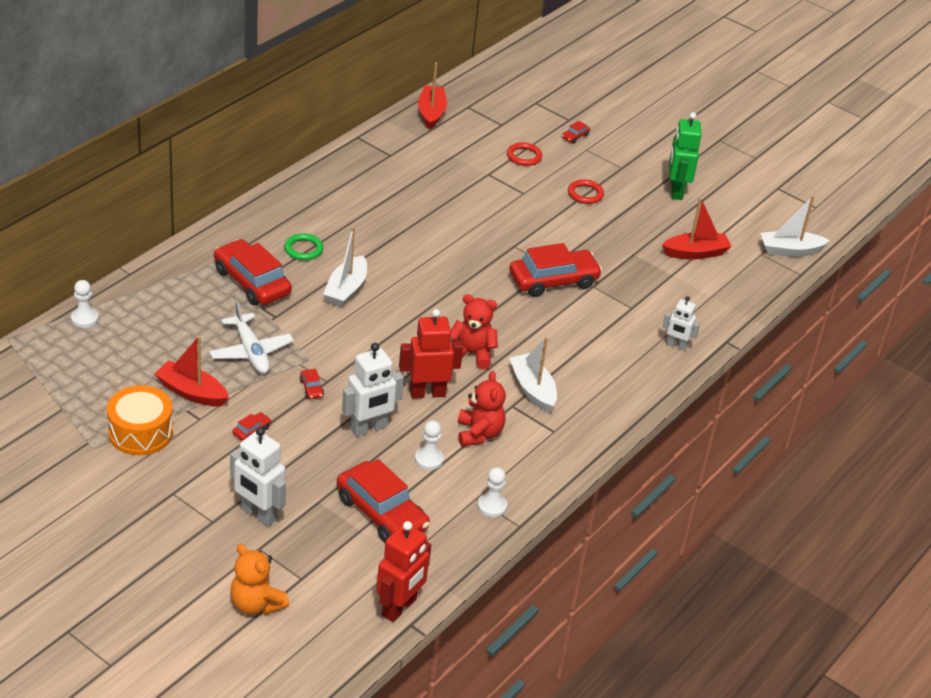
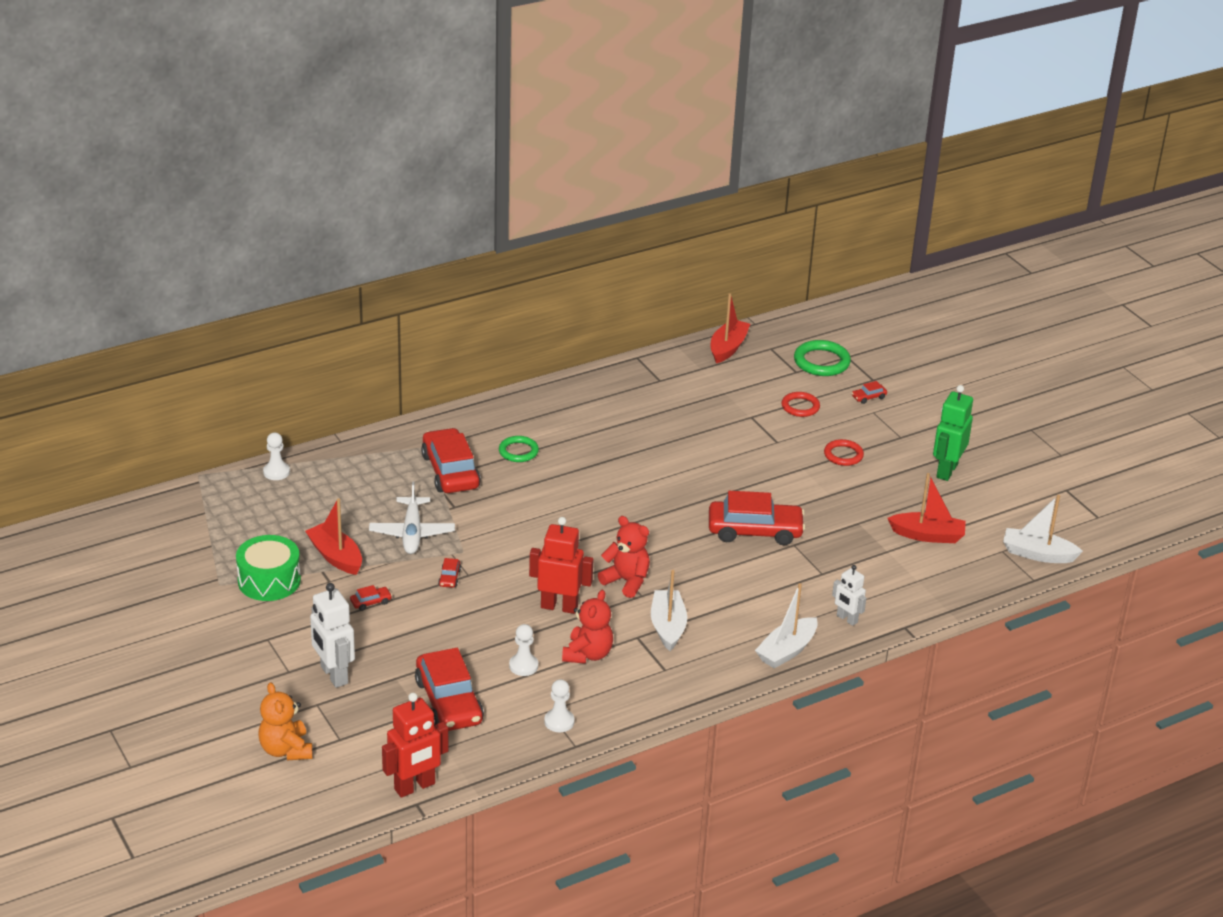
camera: 25 degrees right, 5 degrees down
(140, 432) = (269, 580): orange drum -> green drum
(346, 289) = (538, 496): white boat -> white boat (786, 651)
(369, 428) = (482, 625): white robot -> none
(517, 111) = (821, 362): none -> green ring

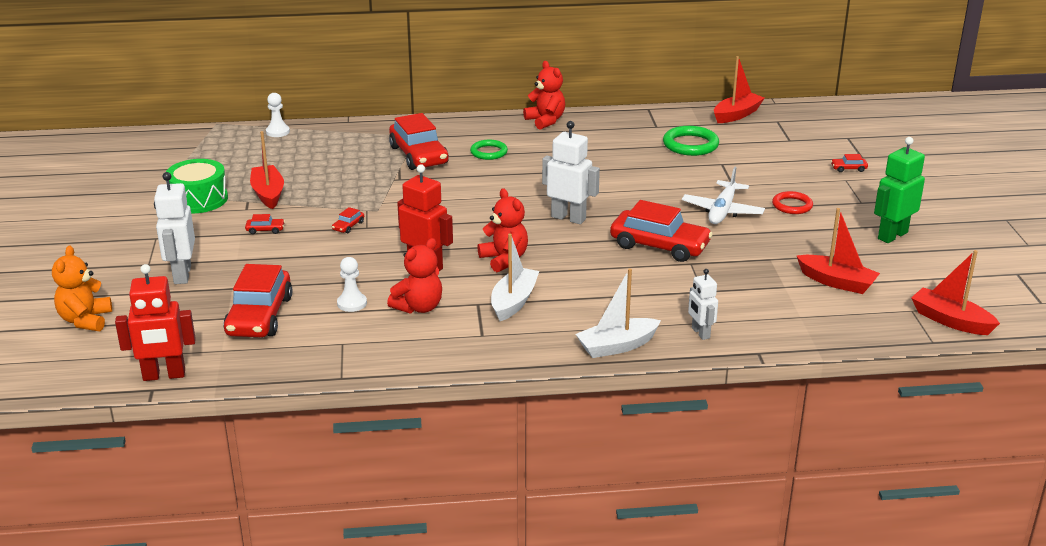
camera: 25 degrees right, 5 degrees down
(412, 533) = (346, 190): white plane -> white plane (722, 211)
(450, 471) = (418, 155): red car -> red car turned 150 degrees clockwise
(546, 396) = (545, 121): none -> red teddy bear
(559, 722) = (344, 354): white pawn -> none
(652, 517) = (568, 218): none -> white robot
(800, 407) = (775, 164): red ring -> none
(821, 362) = (819, 137): green ring -> green ring (690, 145)
(1037, 554) = (950, 321): white boat -> red boat

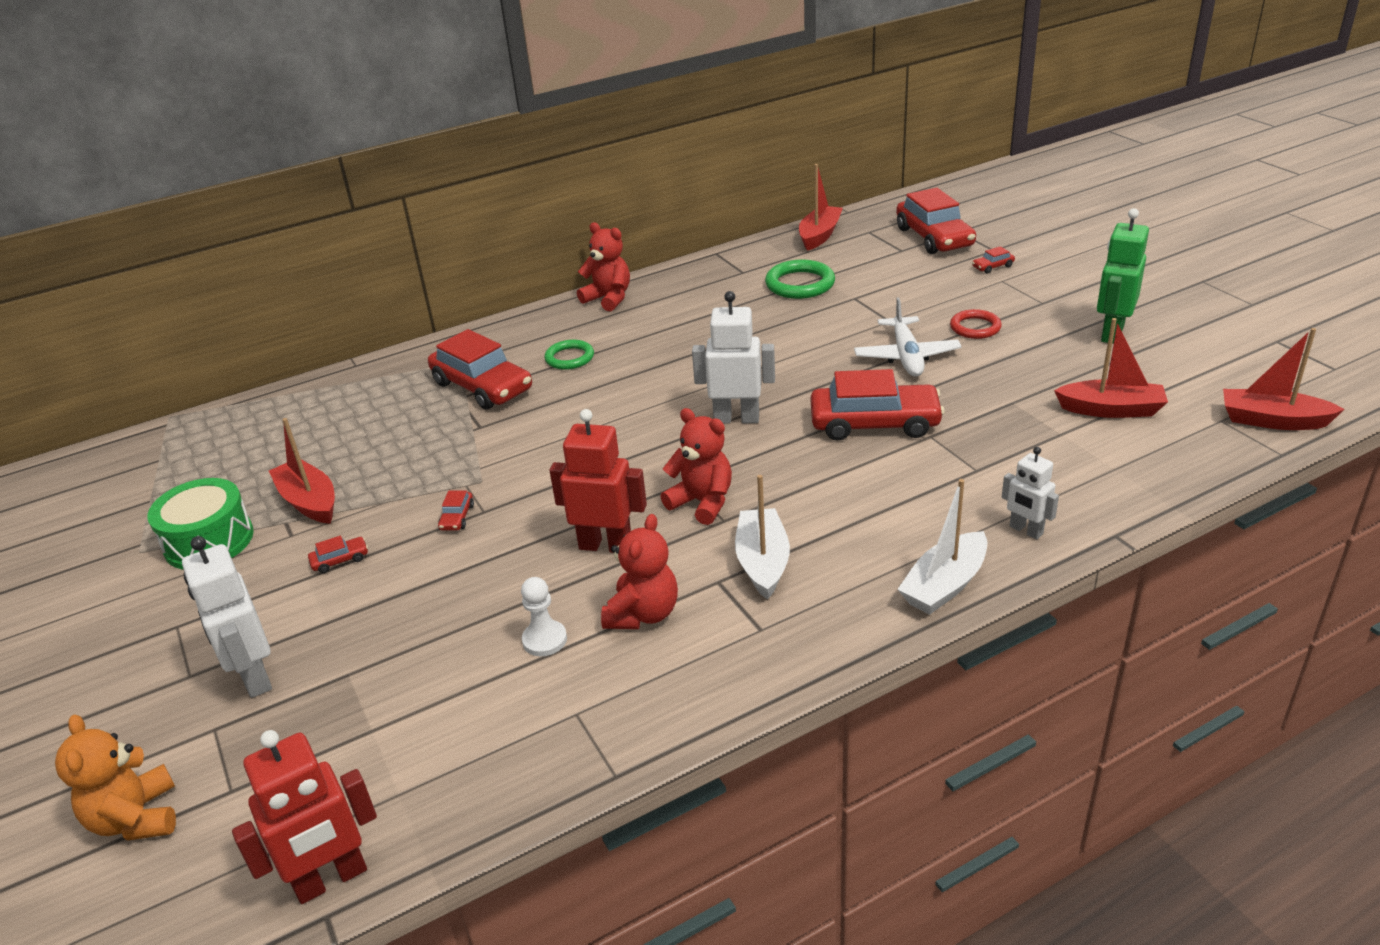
camera: 20 degrees left, 5 degrees up
(259, 316) = (420, 709): red car -> red car (934, 237)
(278, 132) = (266, 405): white pawn -> none

